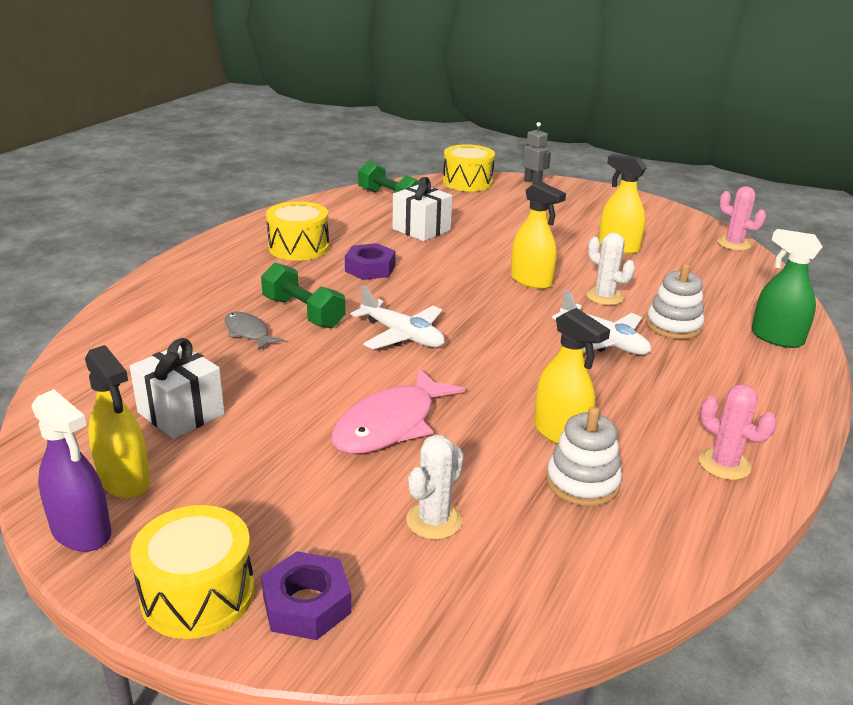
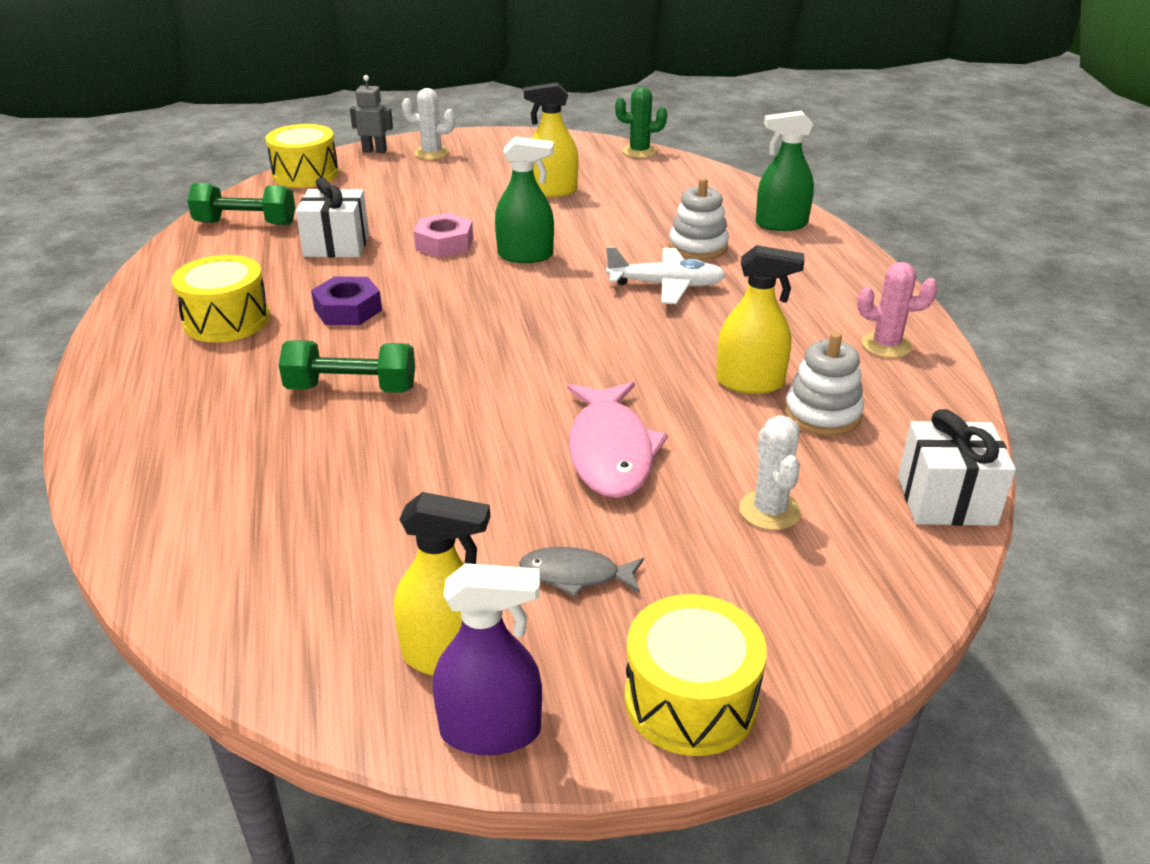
camera: 40 degrees left, 5 degrees up
(181, 413) = (393, 558): white gift -> white gift (946, 500)
(248, 332) = (325, 438): grey fish -> grey fish (575, 575)
(307, 604) = (785, 642): purple nut -> none
(402, 335) = (490, 363): white plane -> none
(489, 253) = (444, 243): none -> pink nut
(531, 281) = (525, 255): yellow spray bottle -> green spray bottle
(604, 297) = (609, 244): white cactus -> white cactus (432, 153)
(734, 244) = (639, 151): pink cactus -> green cactus

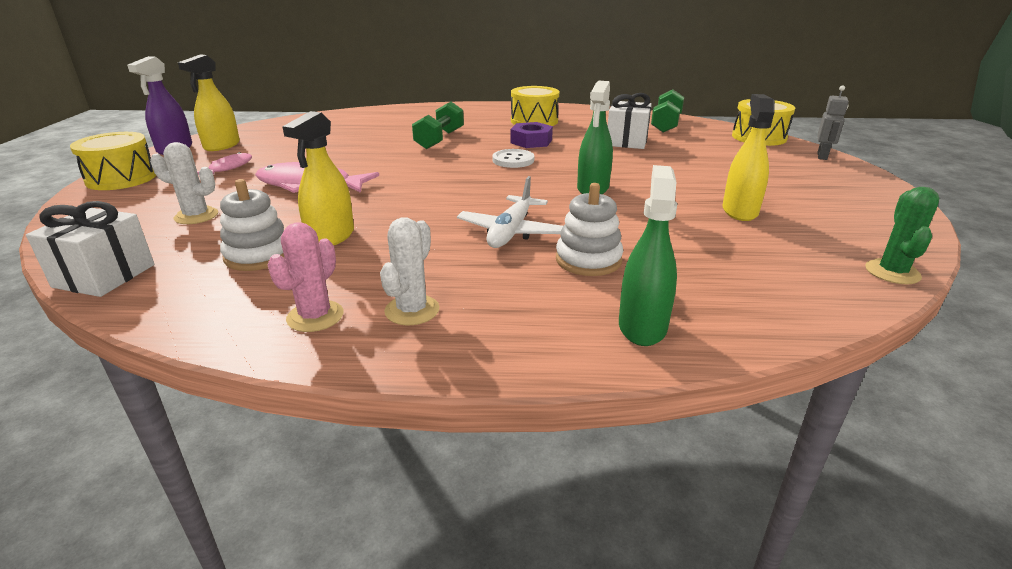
camera: 105 degrees right, 5 degrees down
(432, 153) = (827, 174): white cactus -> white cactus (412, 310)
(441, 312) = (513, 160): none -> white button
(444, 243) = (622, 167): pink nut -> none
(575, 575) = (228, 168): grey fish -> pink fish

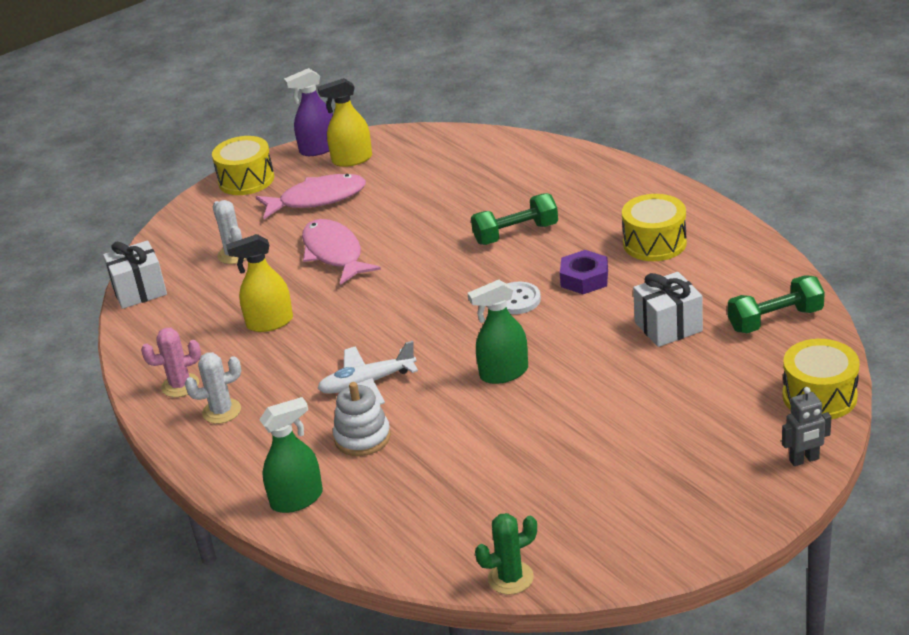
camera: 55 degrees right, 5 degrees up
(228, 168) = (317, 199): pink fish -> pink fish, size x1.79
(258, 255) = (217, 317): white stacking toy -> none
(739, 211) = (551, 465): yellow spray bottle -> none

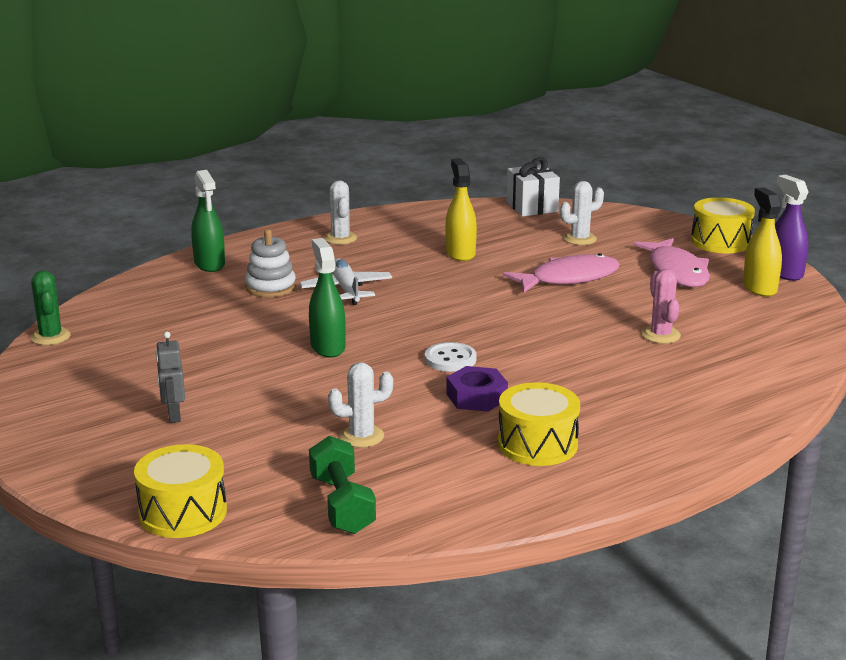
camera: 90 degrees right, 10 degrees down
(180, 385) = (384, 224): pink cactus -> pink cactus (660, 335)
(516, 234) = (582, 365): green dumbbell -> none
(668, 327) = (361, 436): white gift -> white cactus
(804, 460) = (87, 487): grey robot -> grey robot (173, 416)

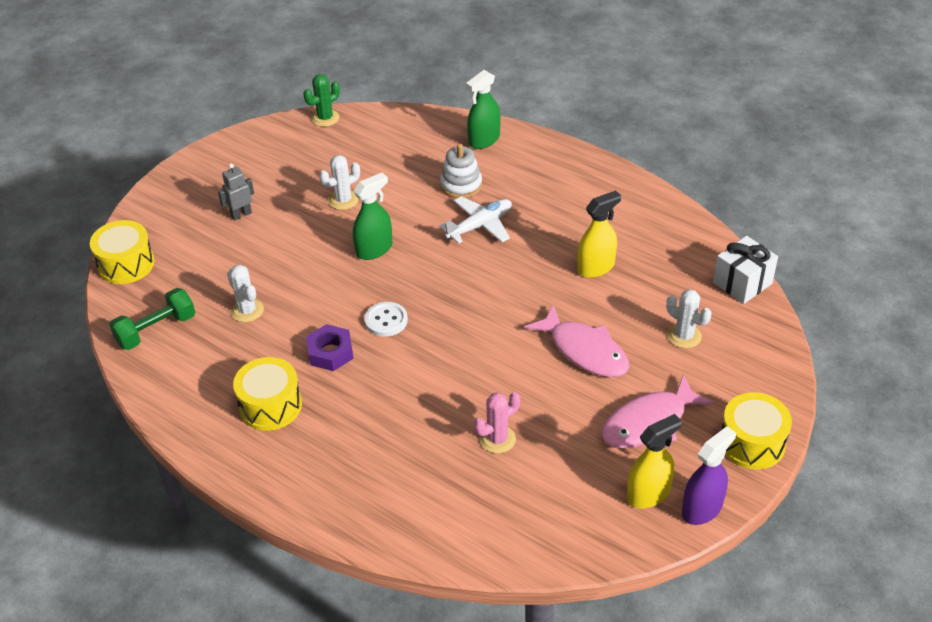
camera: 70 degrees right, 20 degrees up
(340, 238) = (580, 188): white cactus -> white cactus (343, 200)

